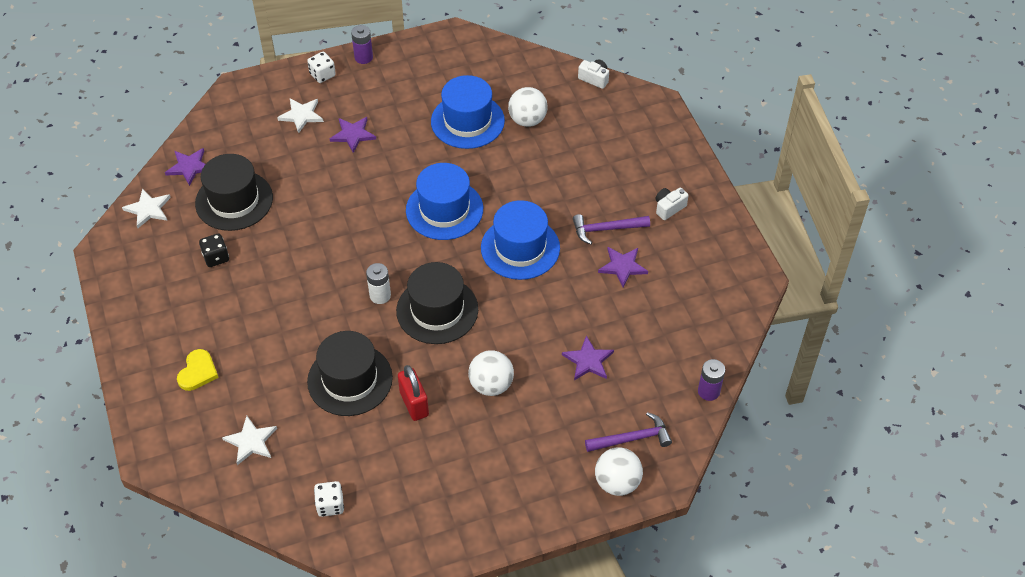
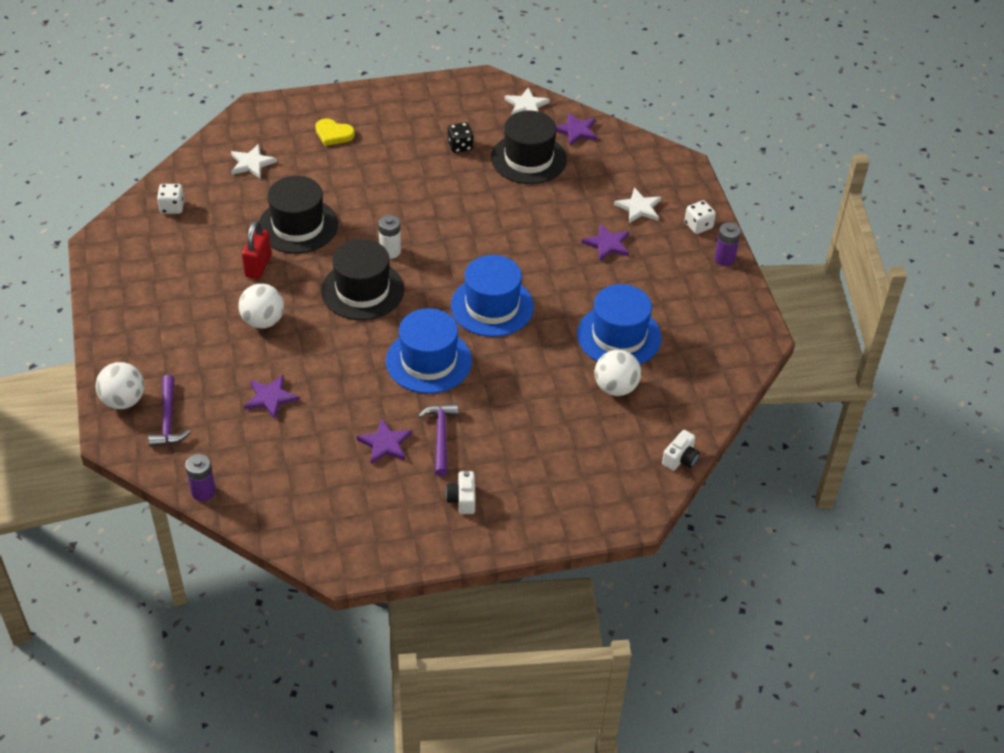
camera: 95 degrees right, 5 degrees down
(414, 404) = (258, 266): red padlock -> red padlock turned 60 degrees counterclockwise
(669, 208) = (462, 499): white camera -> white camera turned 150 degrees counterclockwise

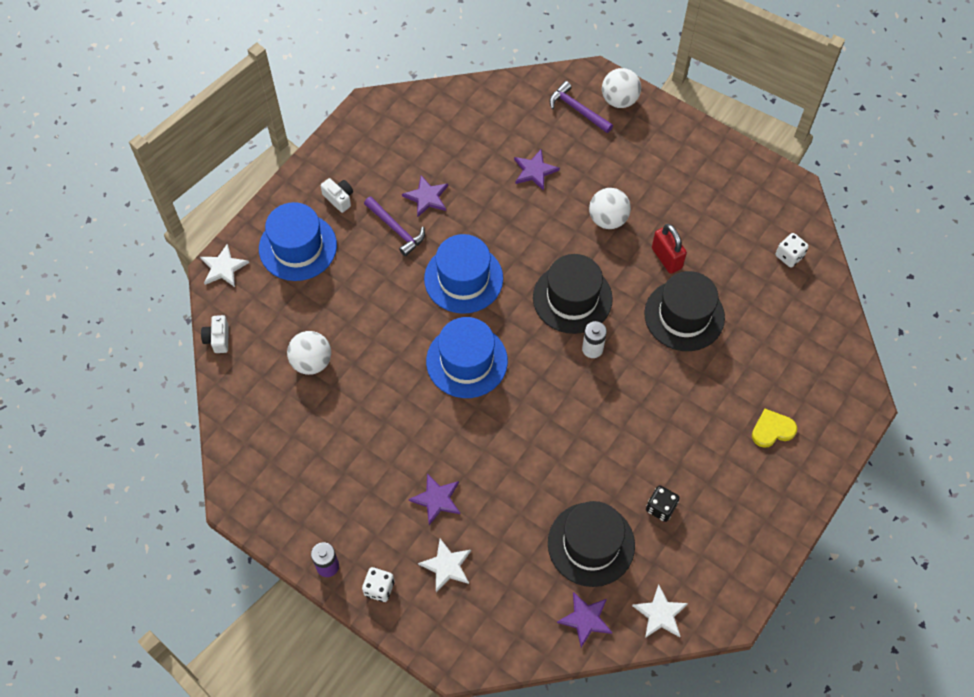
camera: 140 degrees right, 15 degrees up
(203, 492) = (500, 86): purple battery -> none
(252, 163) = (791, 344): white star -> white star (223, 268)
(619, 336) = (348, 411): blue hat -> blue hat (298, 247)

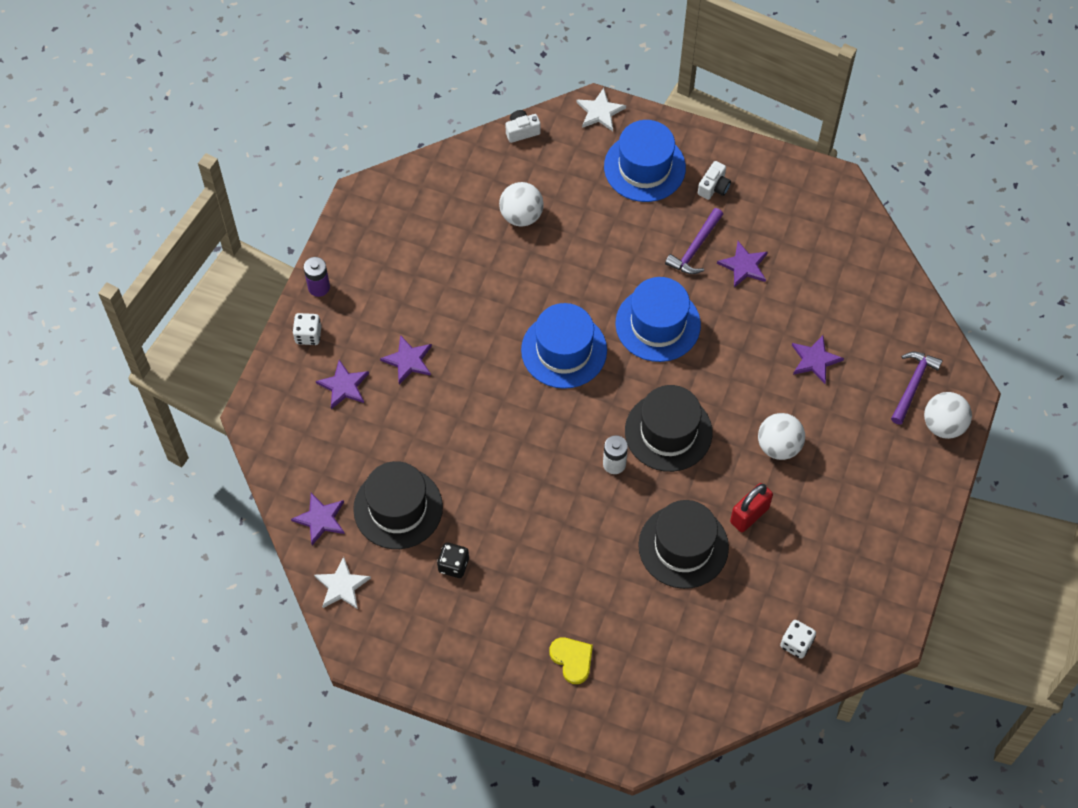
camera: 75 degrees right, 0 degrees up
(446, 566) = (344, 386): white star -> purple star

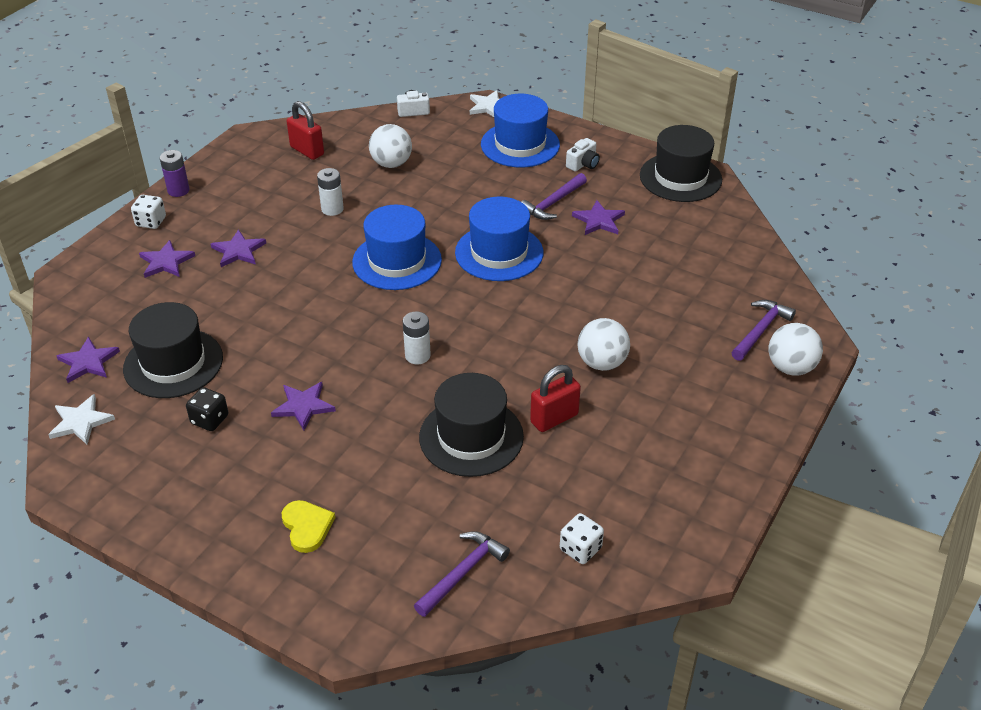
camera: 10 degrees right, 20 degrees down
(429, 209) = (307, 151): none -> red padlock
(481, 290) = (332, 209): none -> white battery
(668, 432) = (484, 336): black hat -> black hat (680, 177)
(708, 681) = (463, 573): none -> purple hammer
(815, 360) = (657, 298): purple star -> purple star (303, 406)

